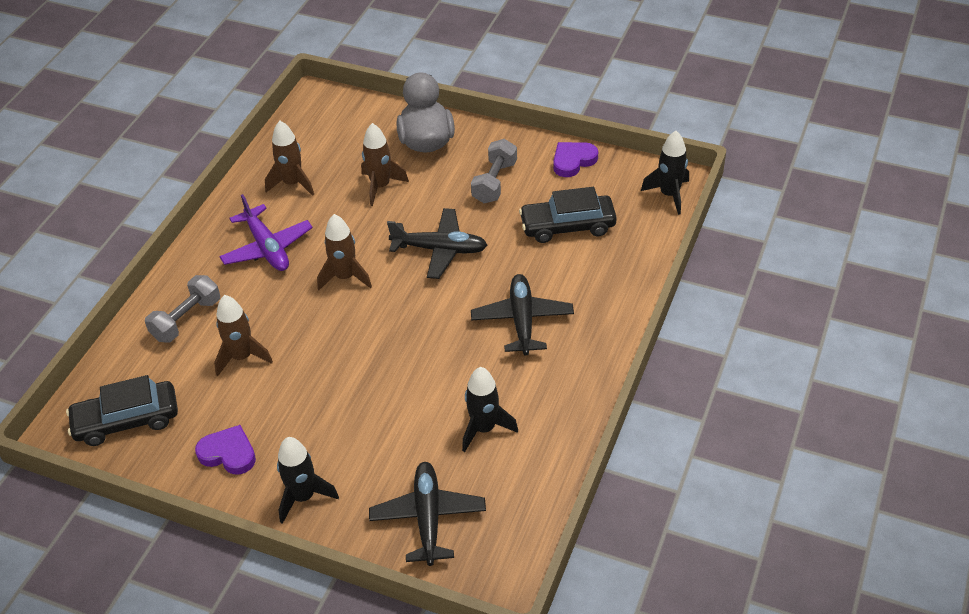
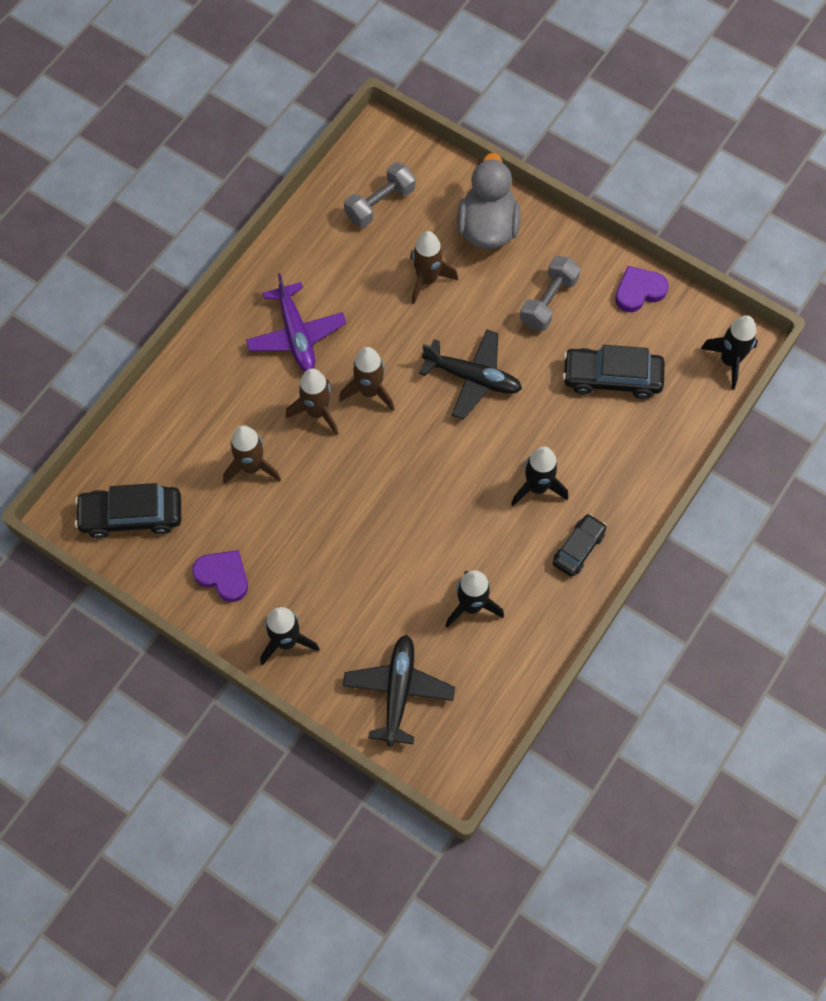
camera: 10 degrees right, 20 degrees up
(186, 319) = (203, 407): grey dumbbell -> grey dumbbell (380, 203)
(292, 183) = (335, 254): brown rocket -> brown rocket (317, 412)
(522, 320) = (537, 487): black plane -> black rocket
(575, 361) = (578, 548): none -> black car

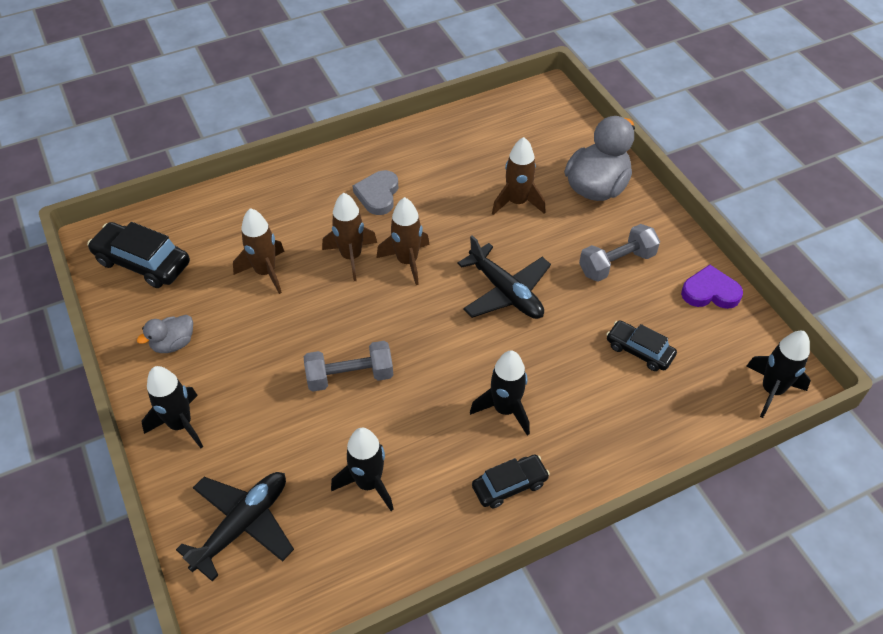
camera: 30 degrees right, 15 degrees down
(223, 576) = (173, 344): purple heart -> grey duck
(296, 335) = (378, 195): purple plane -> grey heart
(380, 203) = (515, 135): grey dumbbell -> grey dumbbell (350, 376)
(612, 378) = (639, 350): black car -> black car, size x0.63

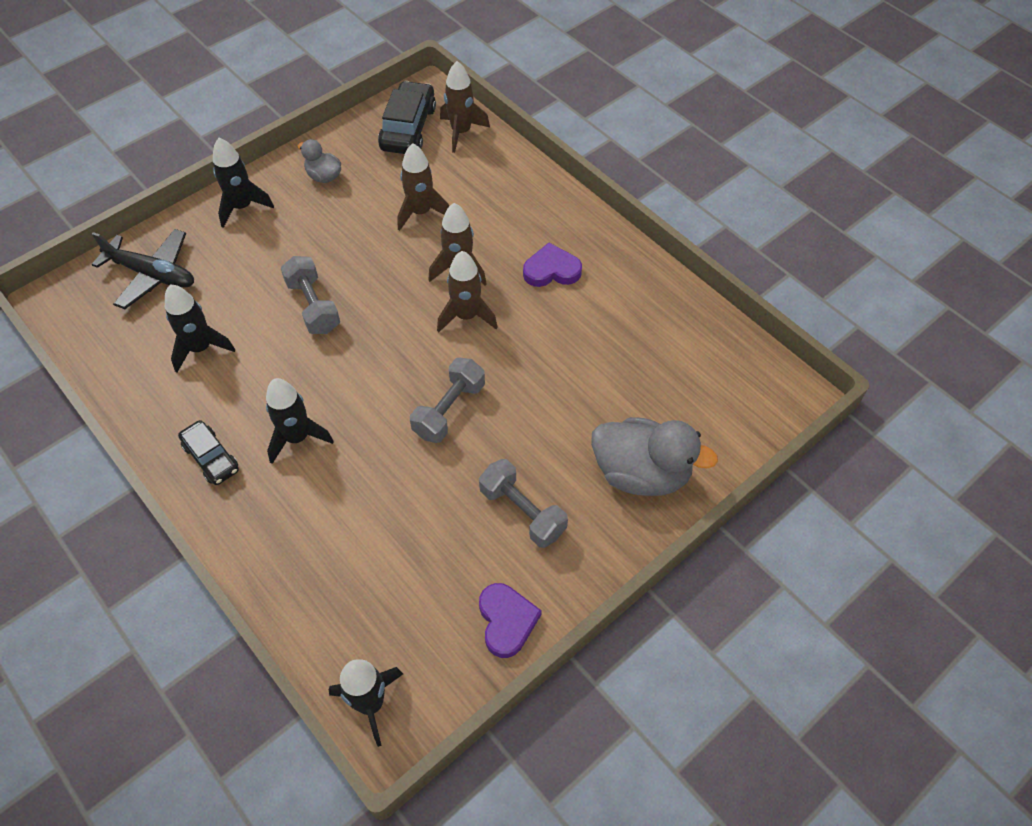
camera: 75 degrees right, 5 degrees up
(378, 195) = (551, 270): grey heart -> purple heart
(505, 292) = (449, 410): black plane -> grey dumbbell
(517, 202) = (586, 396): brown rocket -> brown rocket (461, 132)
(639, 350) = (398, 552): black car -> none

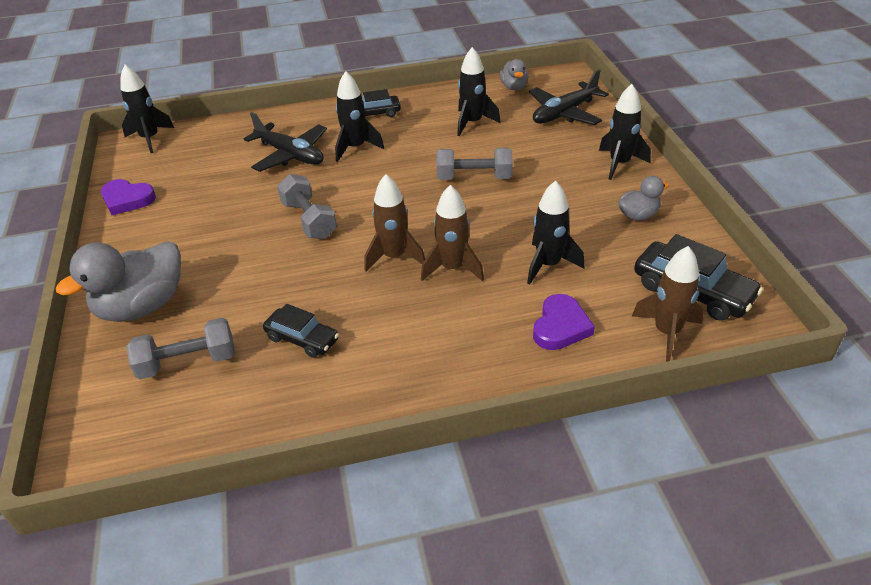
camera: 120 degrees right, 15 degrees down
(99, 340) = (514, 87): none -> grey duck
(339, 498) = (290, 155): none -> black plane
(421, 212) = (548, 265): brown rocket -> black rocket
(522, 512) = (188, 230): grey dumbbell -> grey dumbbell (187, 362)
(551, 270) = (403, 333): purple heart -> purple heart (560, 326)
(598, 330) = (302, 339): none -> black car

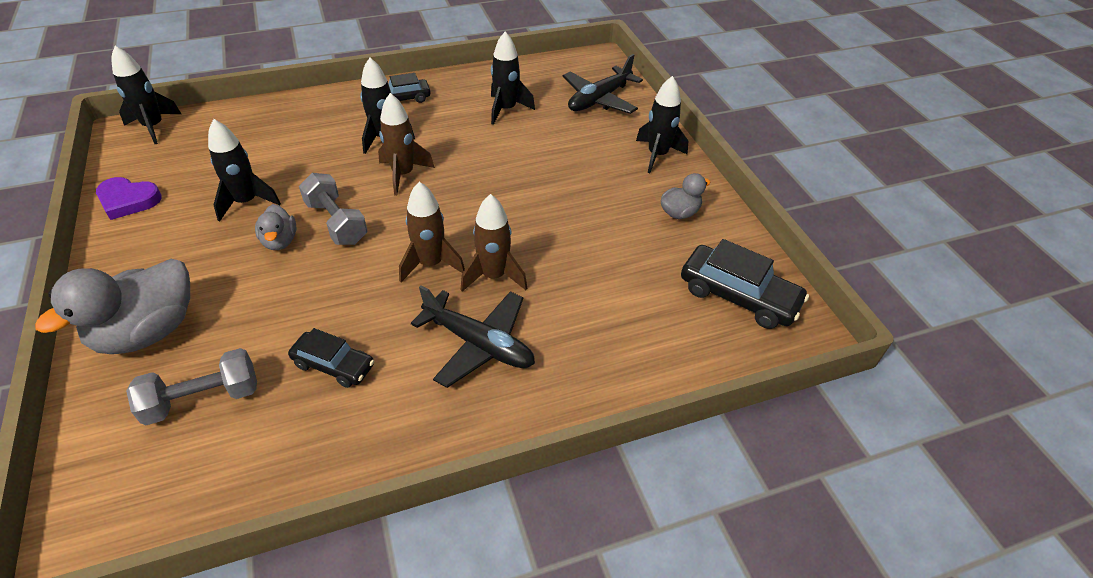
camera: 10 degrees left, 5 degrees up
(290, 155) = (313, 146): black plane -> black plane (479, 344)
(474, 178) = (511, 172): grey dumbbell -> none
(514, 87) = (546, 70): grey duck -> grey duck (280, 241)
(548, 265) = (593, 270): black rocket -> black rocket (246, 202)
(560, 326) = (609, 340): purple heart -> none
(666, 332) = (716, 343): brown rocket -> brown rocket (403, 174)

